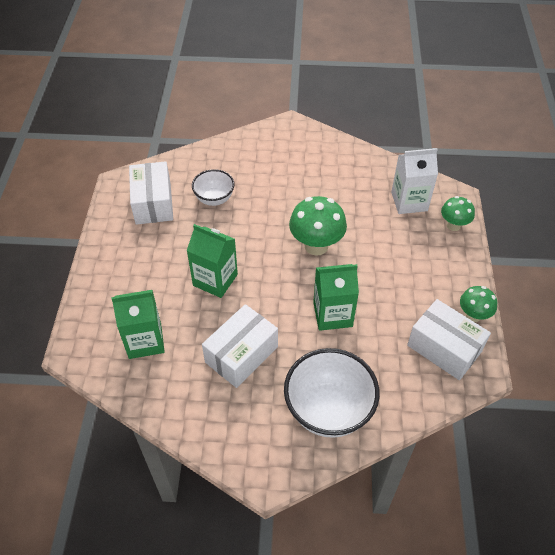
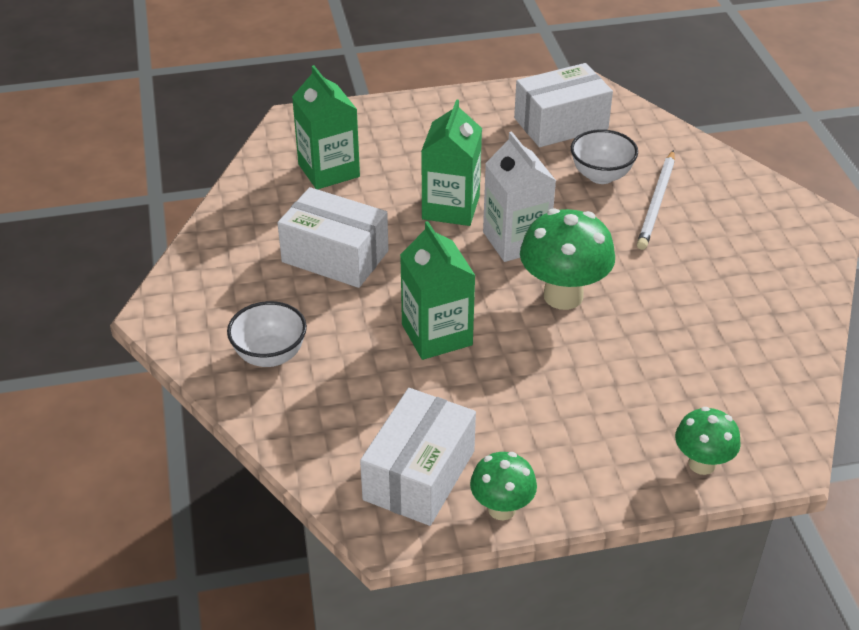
camera: 75 degrees right, 10 degrees down
(249, 182) = (656, 203): none -> white pencil
(328, 410) = (270, 355): white bowl -> white bowl, size x0.58
(409, 201) = (726, 395): white carton -> white carton (516, 241)

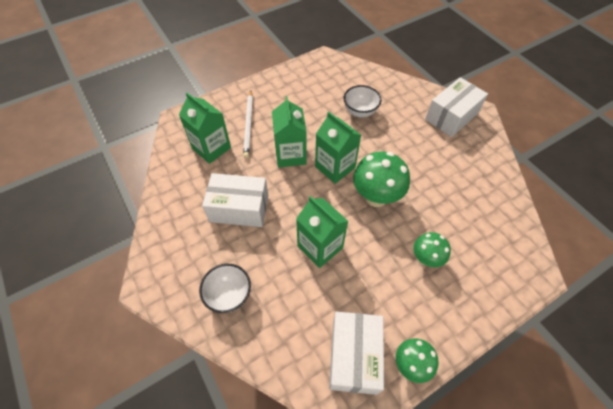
camera: 20 degrees left, 15 degrees up
(516, 241) = (335, 167): white carton -> green carton
(561, 123) = (325, 84): white box -> white box (451, 116)
(656, 203) = (395, 121): white pencil -> white pencil (249, 125)
(702, 464) = (499, 290): green mushroom -> green mushroom (426, 259)

